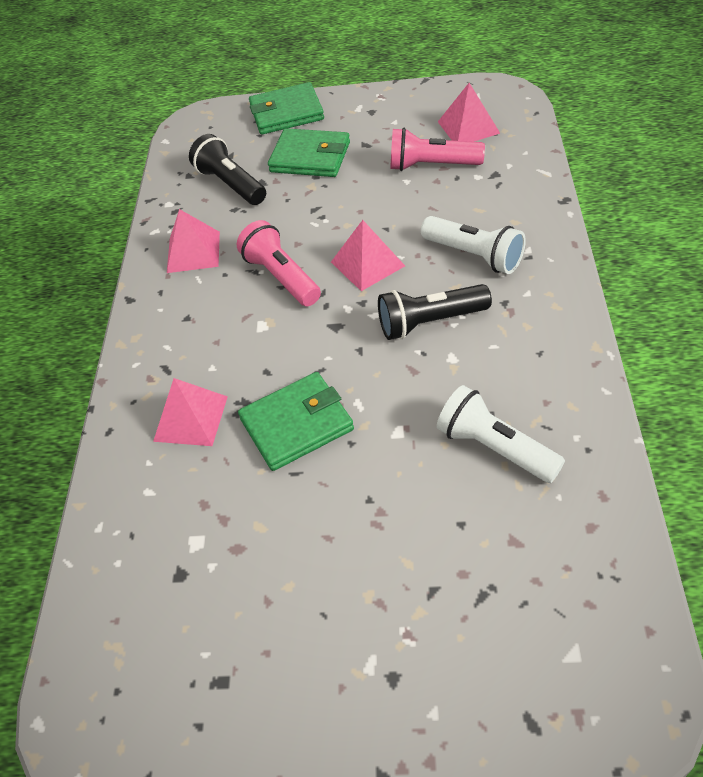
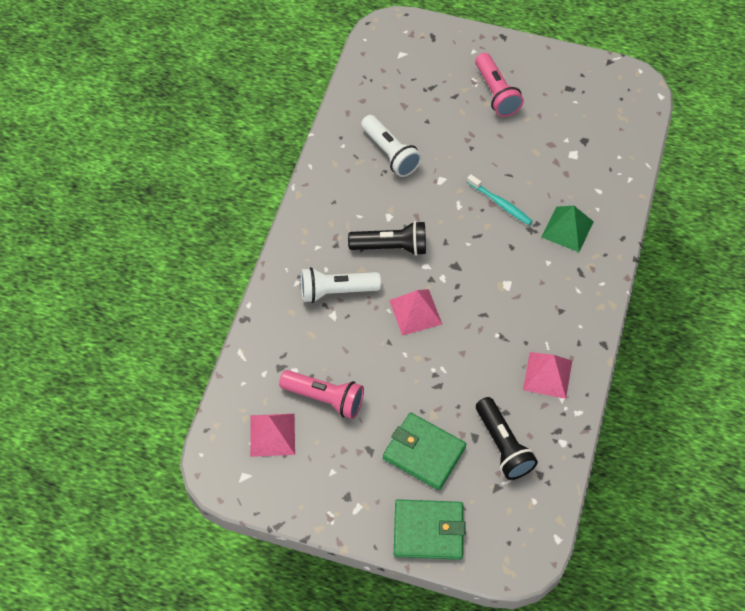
camera: 170 degrees left, 10 degrees up
(190, 418) = (567, 229): pink pyramid -> green pyramid
(281, 277) = (482, 323): pink flashlight -> pink flashlight (496, 93)
(297, 424) = (500, 203): green wallet -> turquoise toothbrush
(474, 255) = (336, 291): white flashlight -> white flashlight turned 60 degrees counterclockwise

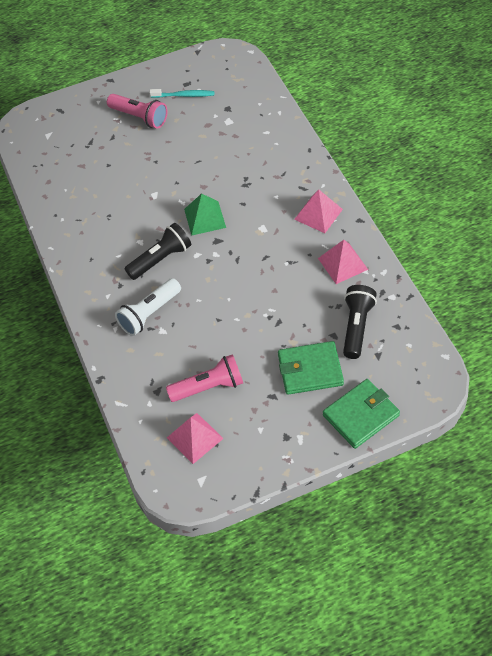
camera: 35 degrees left, 5 degrees down
(390, 153) = (102, 201): white flashlight -> none
(415, 312) = (218, 288): pink pyramid -> pink pyramid (318, 214)
(500, 203) = (209, 182): turquoise toothbrush -> turquoise toothbrush (184, 95)
(503, 445) = (356, 327): black flashlight -> black flashlight turned 105 degrees counterclockwise
(567, 229) = (269, 168): green pyramid -> green pyramid (205, 218)

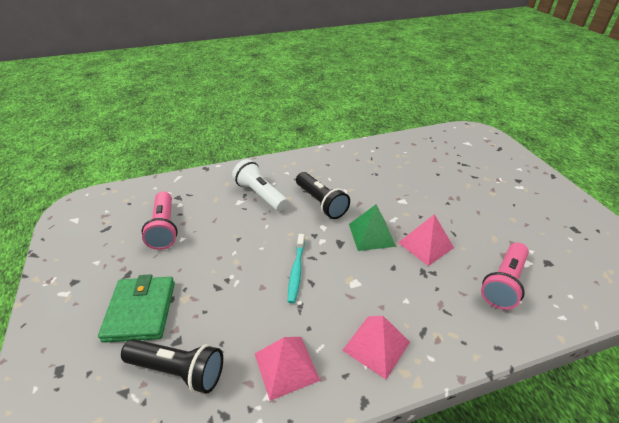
camera: 90 degrees right, 15 degrees down
(139, 117) = (507, 193): pink flashlight -> pink flashlight (503, 283)
(184, 95) = (554, 226): turquoise toothbrush -> turquoise toothbrush (296, 271)
(195, 438) = (117, 217): pink pyramid -> pink pyramid (425, 245)
(361, 415) = (50, 357): green wallet -> none

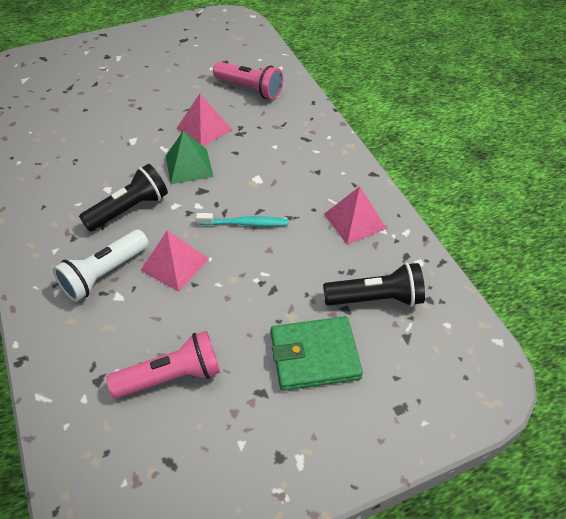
camera: 95 degrees left, 10 degrees up
(178, 370) = (376, 298): black flashlight -> black flashlight turned 75 degrees clockwise
(376, 345) = (324, 166): pink pyramid -> pink pyramid (174, 264)

